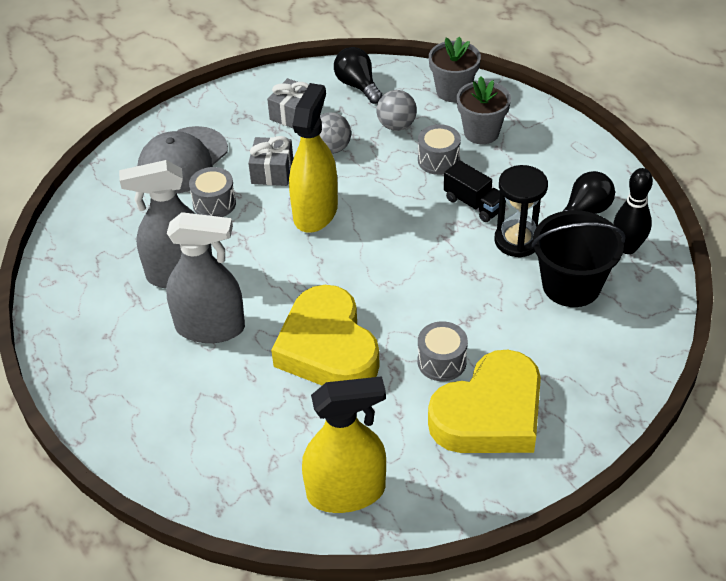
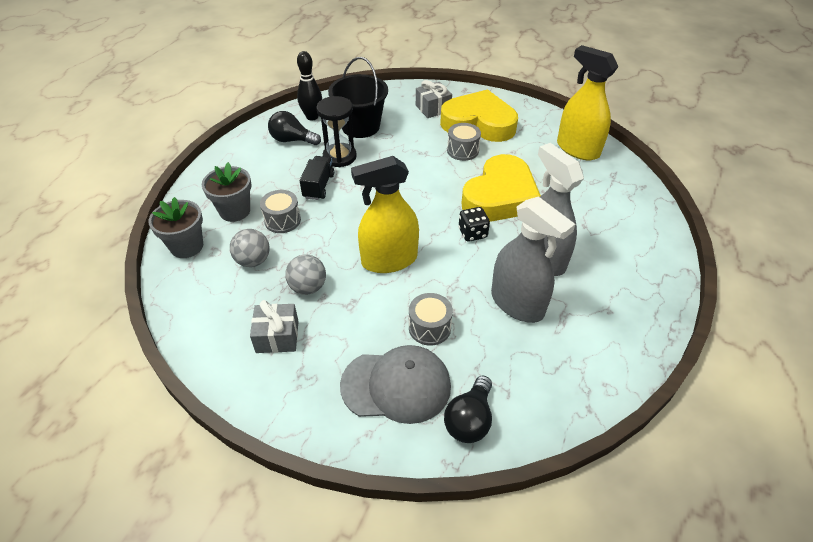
camera: 125 degrees left, 0 degrees up
(272, 172) = (364, 310): grey gift -> grey gift (433, 108)
(294, 291) = (472, 233): none -> black dice
(358, 85) = (208, 311): black light bulb -> black light bulb (469, 420)

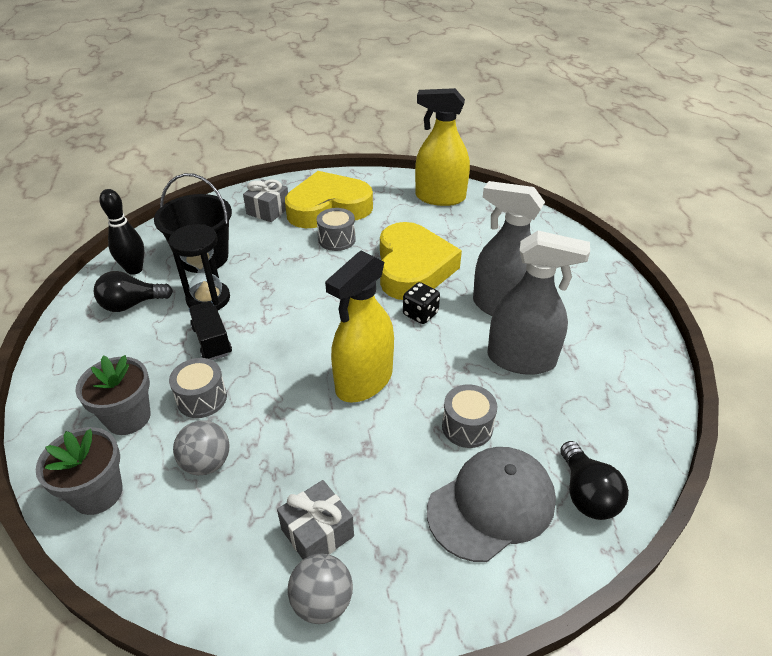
camera: 35 degrees left, 5 degrees down
(308, 287) = (302, 457): grey ball -> grey ball (322, 601)

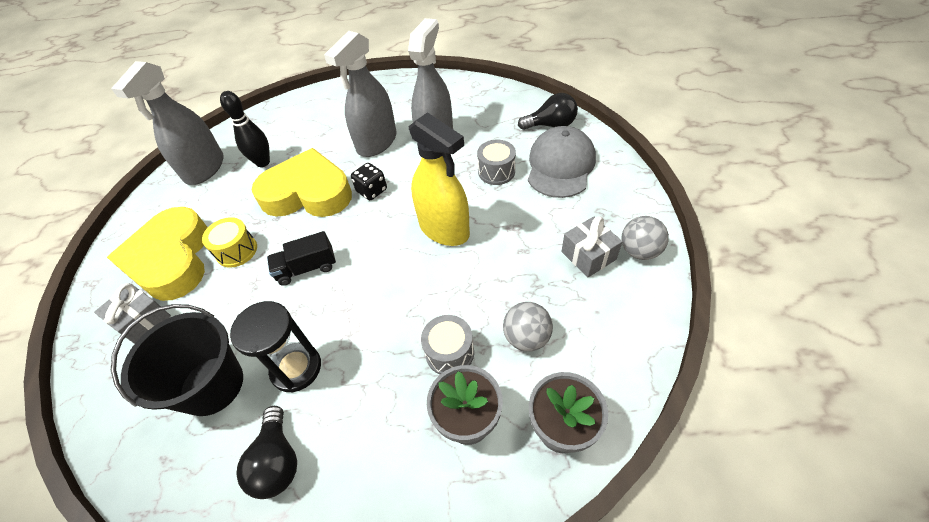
camera: 80 degrees left, 10 degrees up
(134, 269) = (201, 475): black bowling pin -> black bowling pin (263, 162)
(212, 341) = (368, 354): black truck -> black truck (307, 268)
(337, 239) = (236, 251): grey drum -> yellow drum
(440, 197) = (205, 169): yellow spray bottle -> grey spray bottle
(491, 505) = (560, 165): grey cap -> grey cap turned 45 degrees clockwise

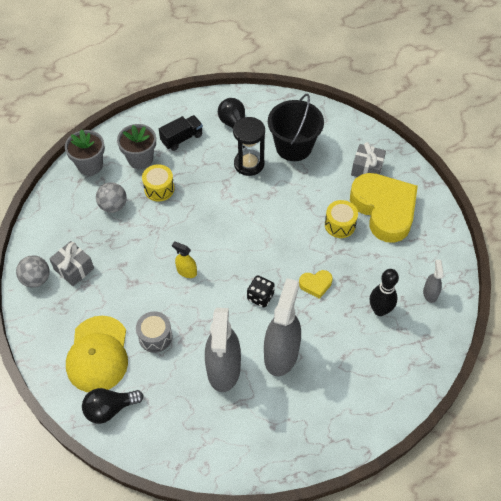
camera: 160 degrees right, 5 degrees up
(205, 169) = (430, 293): grey spray bottle -> grey spray bottle, size x0.46
(307, 268) = (278, 222): black truck -> black truck (182, 138)
(308, 193) = (315, 284): yellow heart -> yellow heart, size x0.41
(444, 229) = (186, 271): yellow spray bottle -> yellow spray bottle, size x0.46
(449, 353) = (159, 189): grey drum -> yellow drum
(560, 165) = (98, 354): grey cap -> yellow cap

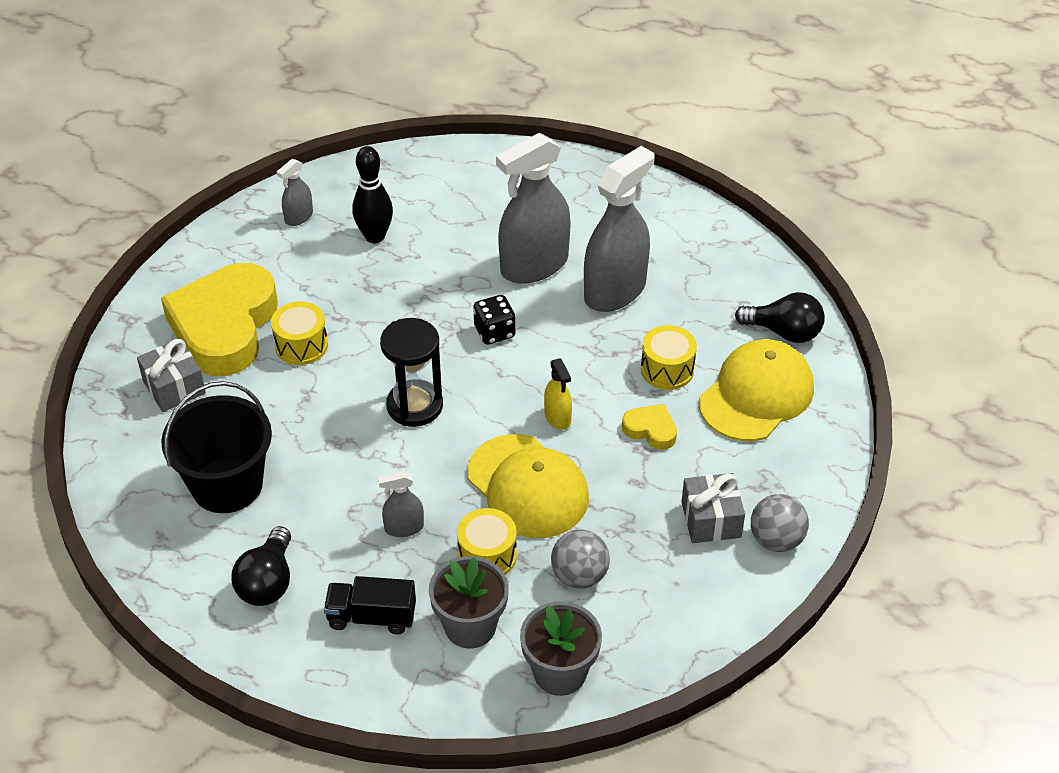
camera: 140 degrees left, 10 degrees down
(155, 337) = (667, 369): grey drum -> yellow drum
(169, 229) = (527, 486): none -> yellow cap
(204, 177) = (404, 528): none -> grey spray bottle
(249, 164) = (319, 504): black hourglass -> black hourglass (414, 406)
(315, 284) = (414, 303): yellow heart -> yellow heart (650, 430)

